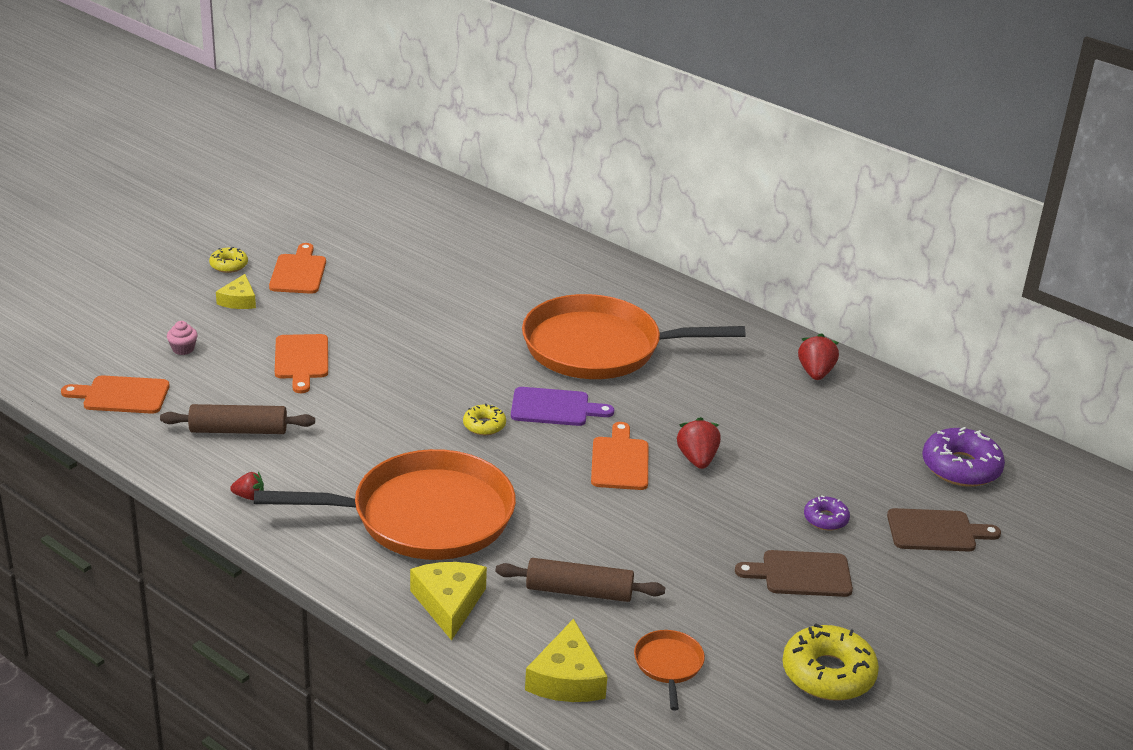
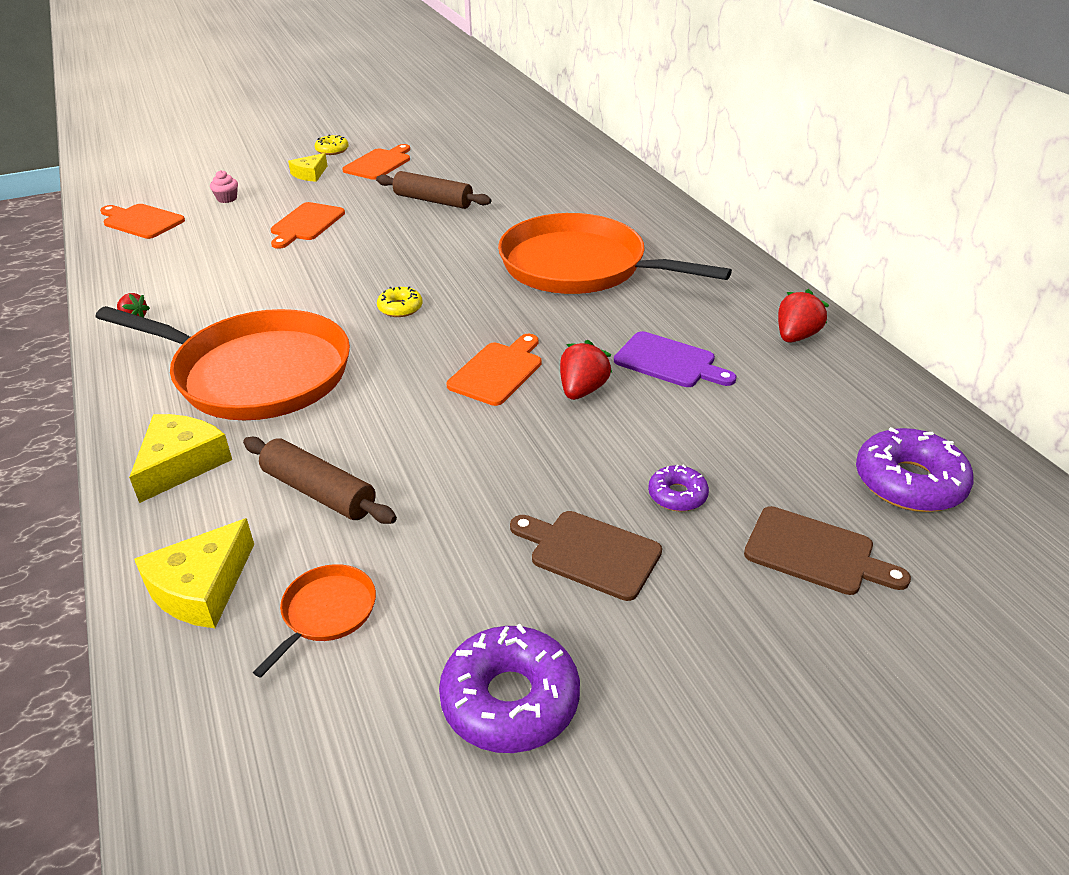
camera: 30 degrees right, 5 degrees up
(238, 430) = (192, 265): brown rolling pin -> brown rolling pin (433, 200)
(554, 408) = (483, 308): purple cutting board -> purple cutting board (669, 362)
(828, 674) = (510, 700): yellow donut -> purple donut

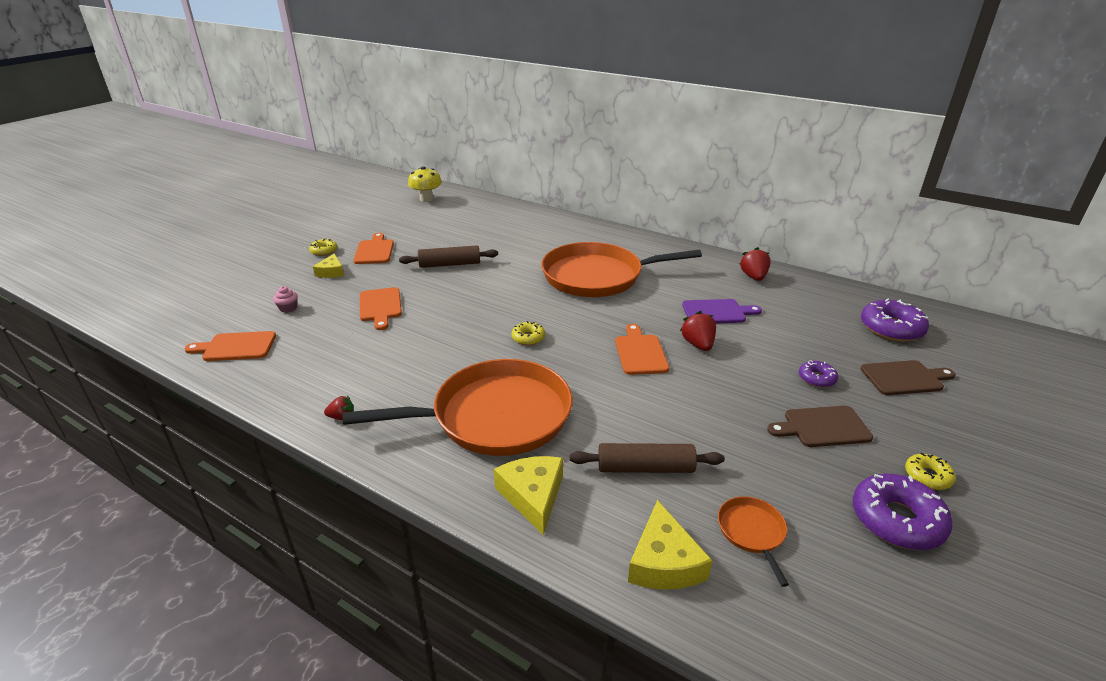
camera: 35 degrees left, 5 degrees down
(511, 119) = (426, 199): none -> yellow mushroom
(637, 680) = (927, 476): none -> yellow donut

